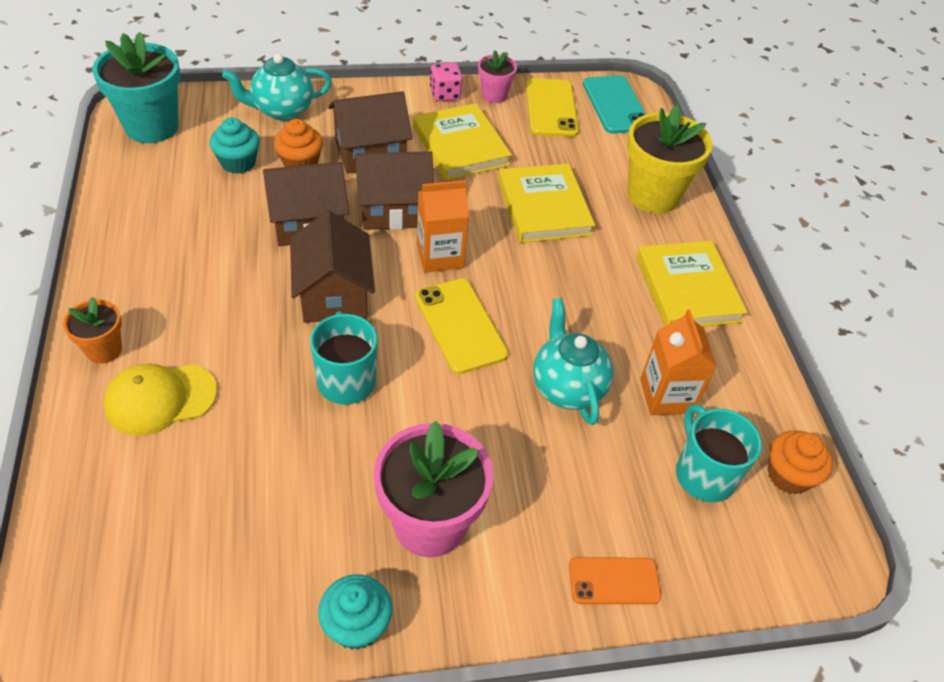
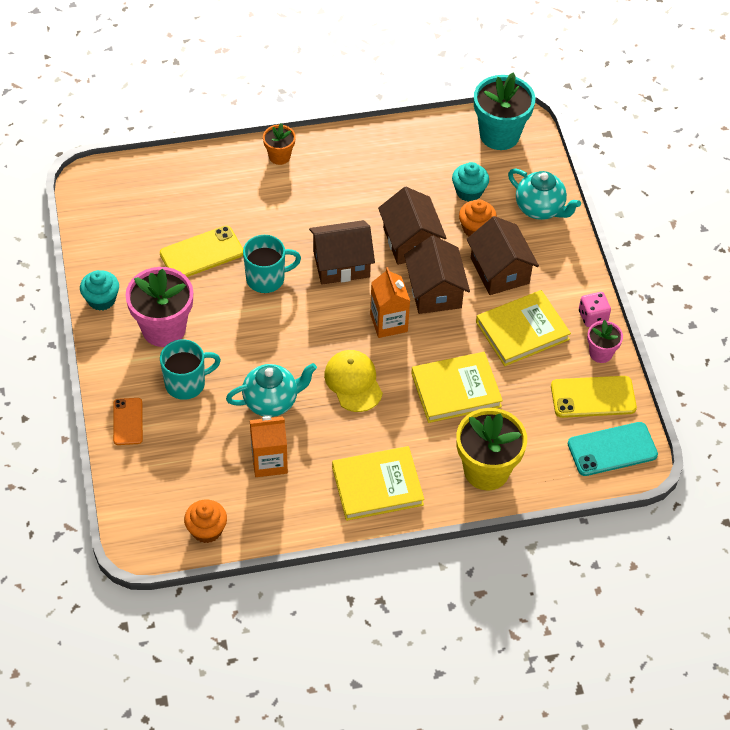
camera: 90 degrees right, 5 degrees up
(160, 399) = (244, 190): yellow cap -> yellow cap (353, 382)
(282, 110) = (540, 209): turquoise teapot -> turquoise teapot turned 150 degrees clockwise
(460, 325) = (321, 338): yellow phone -> yellow phone (201, 253)
(704, 474) = (205, 478): turquoise mug -> turquoise mug (186, 383)

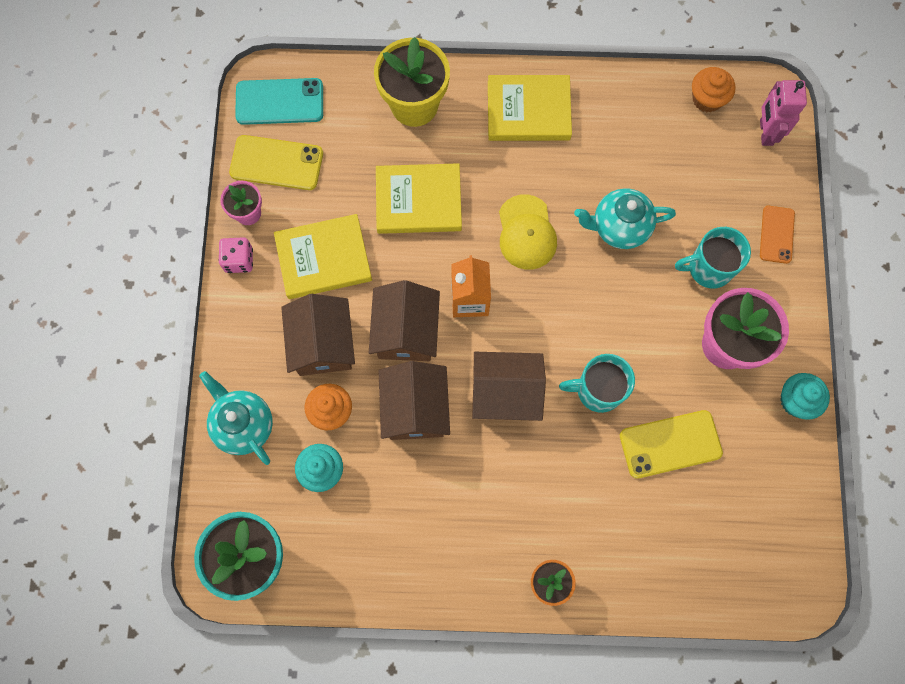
camera: 165 degrees left, 20 degrees up
(146, 509) = (765, 132): none -> pink robot
(269, 461) = (633, 158): orange carton -> none

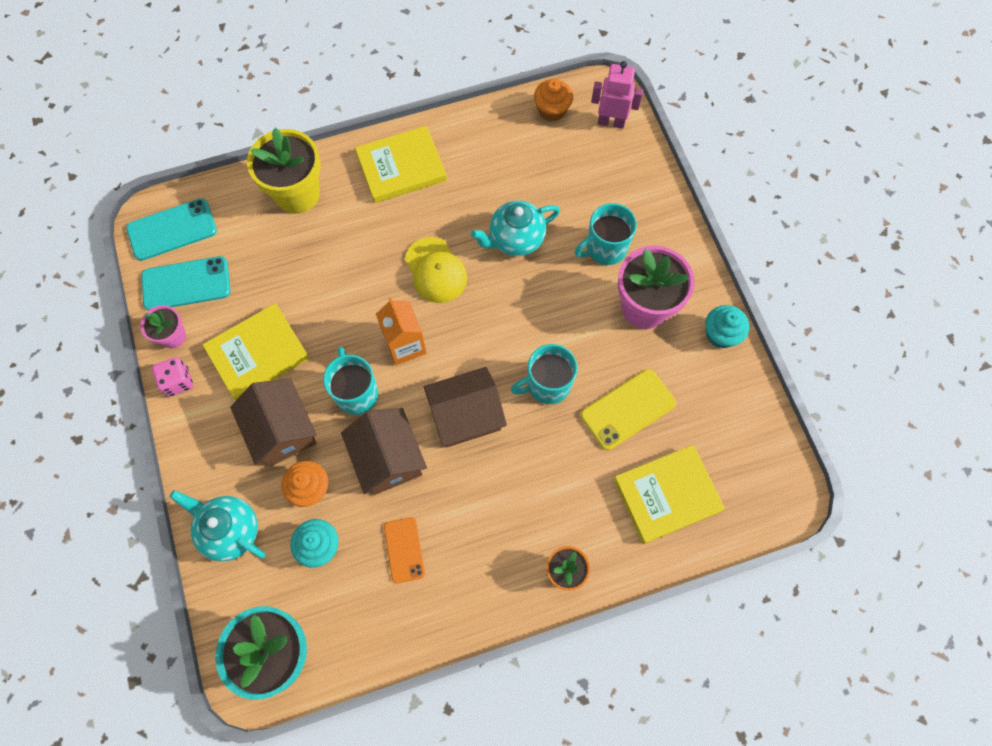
camera: 20 degrees left, 5 degrees down
(276, 163) = (186, 284): yellow phone -> turquoise phone
(406, 331) = (356, 392): brown house -> turquoise mug
(418, 201) = (329, 274): yellow book -> yellow book (667, 495)
(765, 132) = (611, 122): pink robot -> pink robot turned 120 degrees clockwise
(776, 234) = (652, 202): orange phone -> orange phone (404, 550)

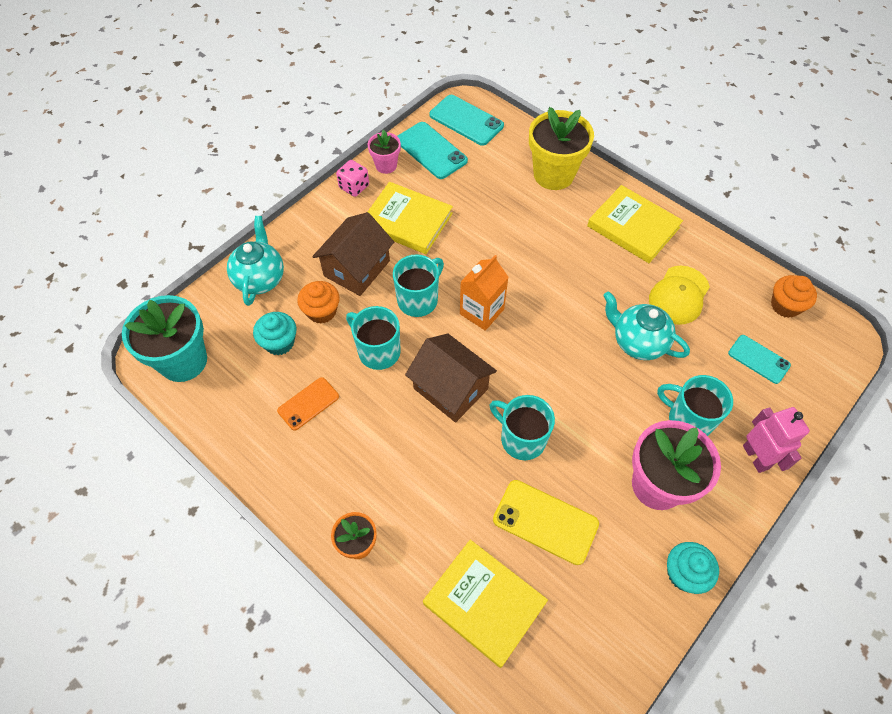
camera: 60 degrees right, 10 degrees down
(388, 458) = (378, 351): brown house -> turquoise mug
(435, 270) = (562, 298): yellow cap -> yellow cap (679, 295)
(585, 163) = (758, 359): none -> turquoise phone
(611, 122) = (819, 359): pink robot -> pink robot (756, 457)

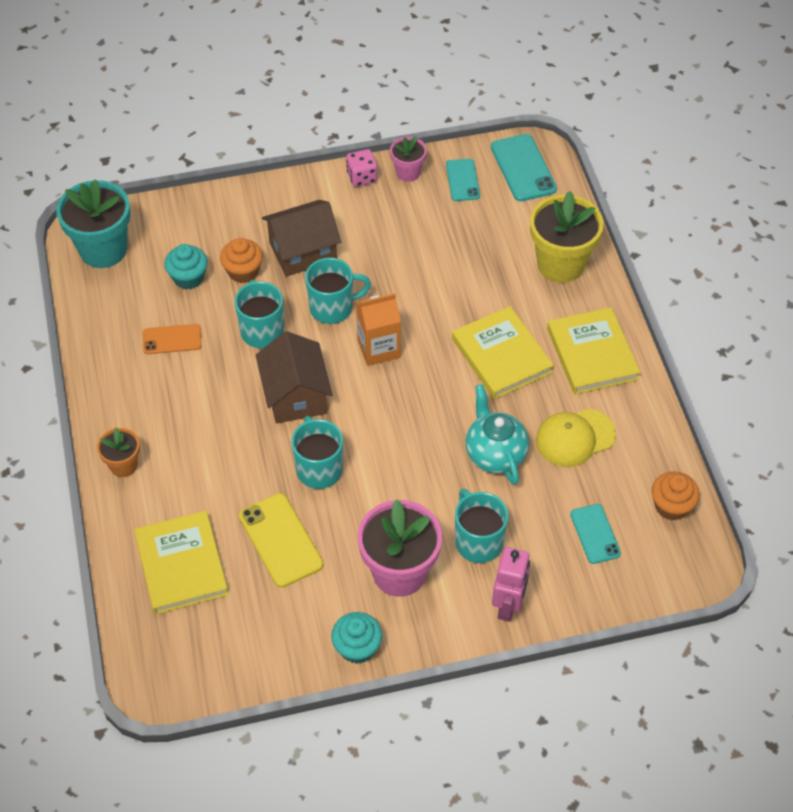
camera: 35 degrees right, 5 degrees down
(260, 279) = (215, 216): turquoise teapot -> none
(407, 221) = (383, 233): yellow book -> yellow book (501, 355)
(431, 150) = (462, 180): turquoise phone -> turquoise phone, size x0.65

